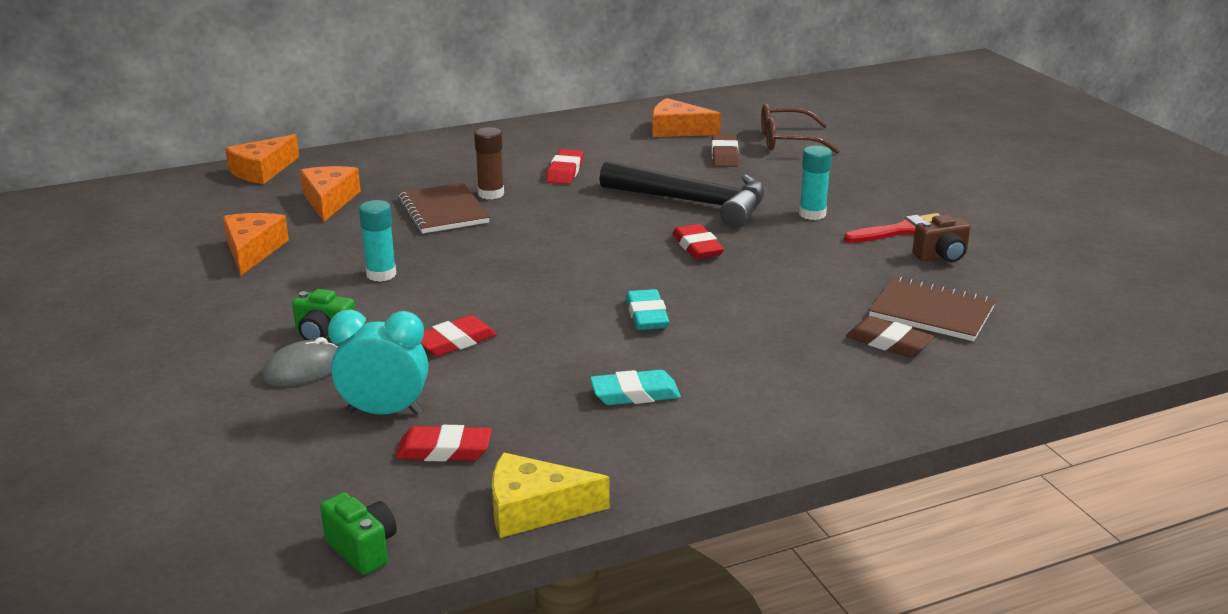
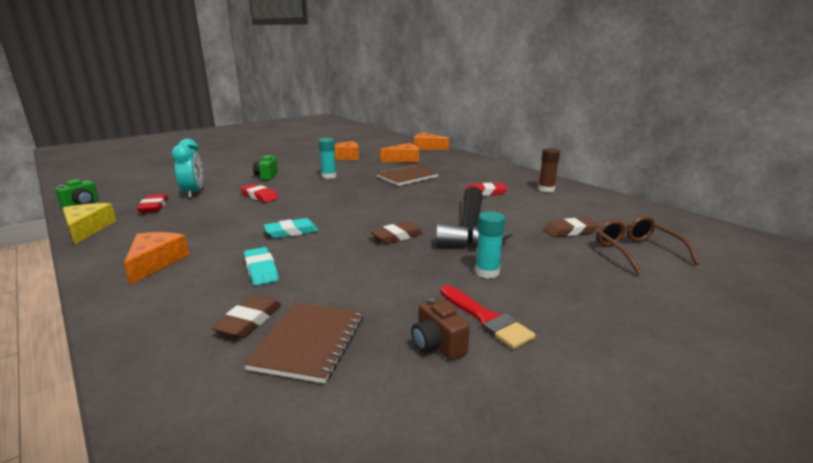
camera: 75 degrees right, 5 degrees down
(303, 369) = (236, 177): grey mouse -> none
(491, 194) = (437, 182): brown glue stick -> brown glue stick (546, 189)
(635, 394) = (193, 238): turquoise eraser -> turquoise eraser (261, 270)
(677, 130) = (597, 213): orange cheese -> orange cheese (155, 262)
(697, 247) = (397, 236): red eraser -> brown eraser

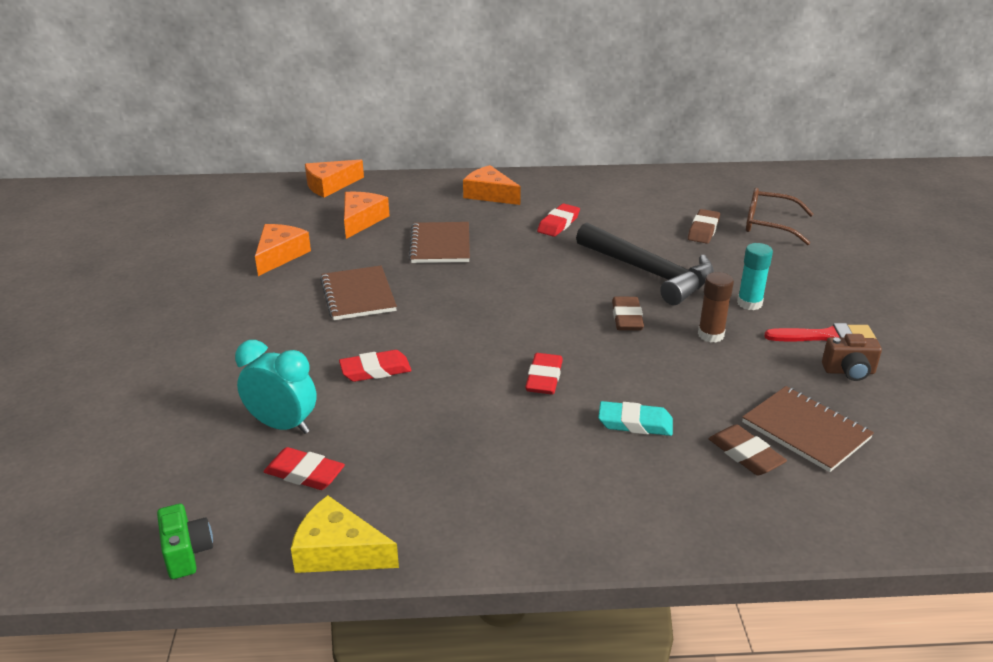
camera: 55 degrees left, 10 degrees up
(155, 262) = (543, 497): orange cheese -> orange cheese (489, 194)
(267, 176) = (283, 343): green camera -> none
(291, 232) = (544, 378): turquoise eraser -> red eraser
(329, 176) = (358, 295): turquoise glue stick -> brown notebook
(546, 189) = (589, 191): brown glue stick -> brown glue stick (710, 335)

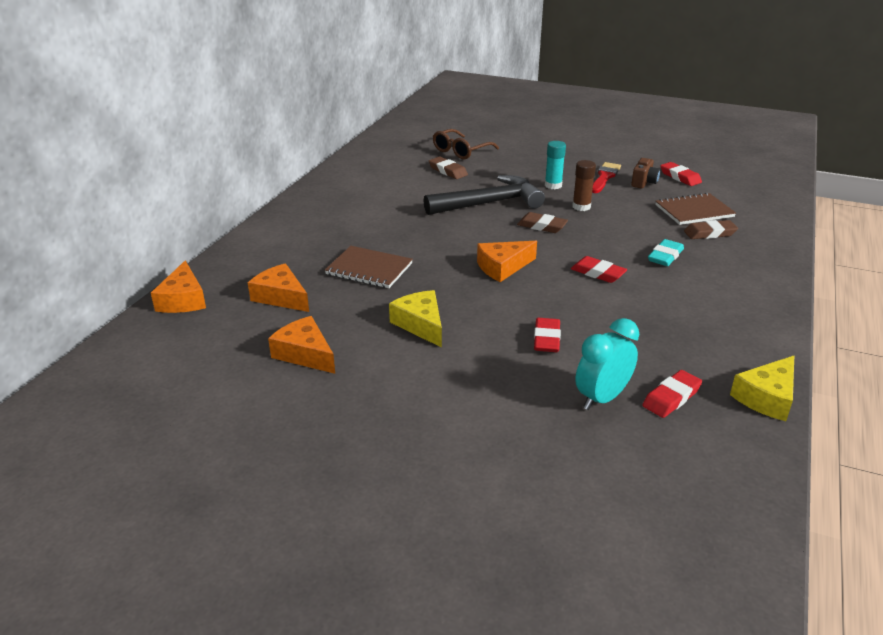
camera: 65 degrees left, 0 degrees up
(187, 553) = (754, 473): green camera -> none
(358, 295) = (421, 324): brown notebook -> yellow cheese
(489, 194) = (302, 228): orange cheese -> orange cheese (502, 267)
(558, 224) = (385, 214): red eraser -> red eraser (680, 177)

